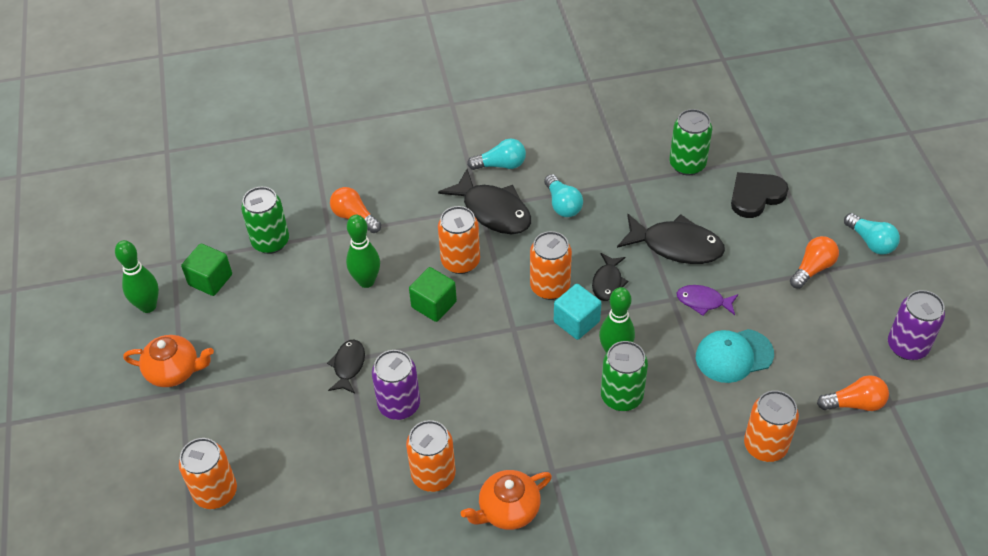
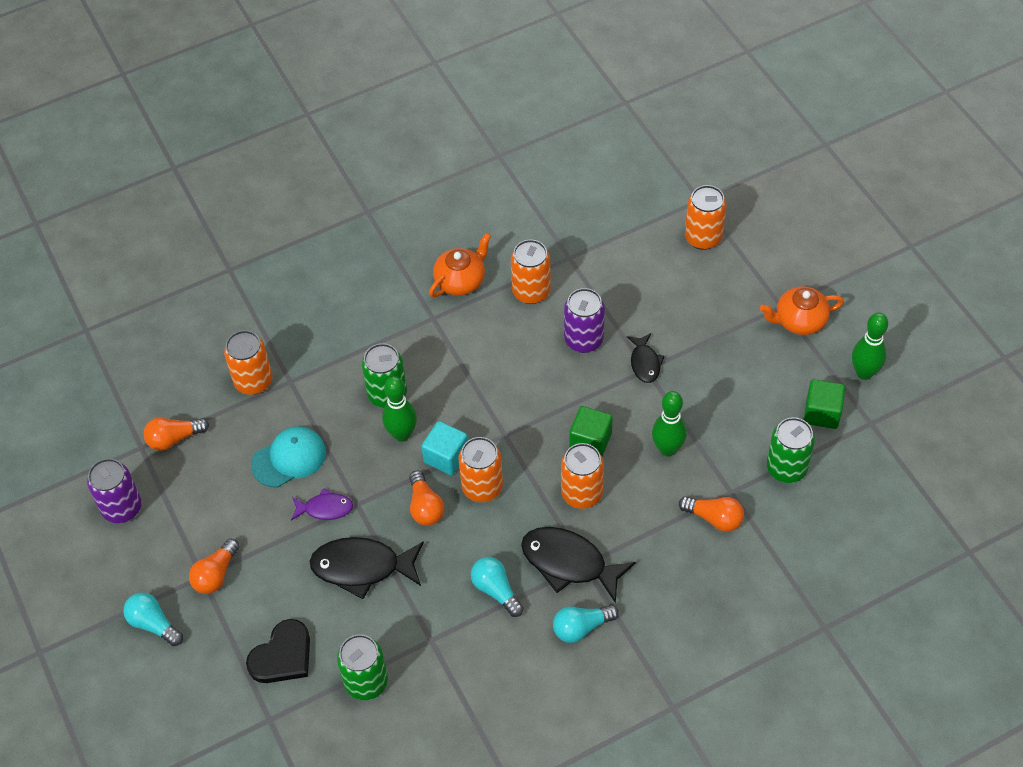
camera: 165 degrees right, 5 degrees up
(608, 282) = (425, 507): black fish -> orange light bulb

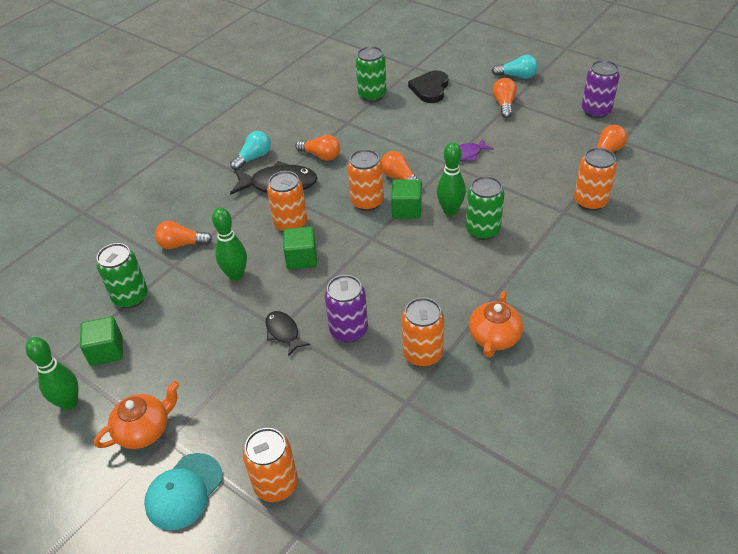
camera: 155 degrees right, 10 degrees down
(289, 458) = (517, 170): turquoise cap -> turquoise cap (184, 491)
(362, 567) = (416, 137): black fish -> none
(446, 457) = (406, 209): turquoise cube -> green cube
(496, 590) = (321, 155): turquoise light bulb -> orange light bulb

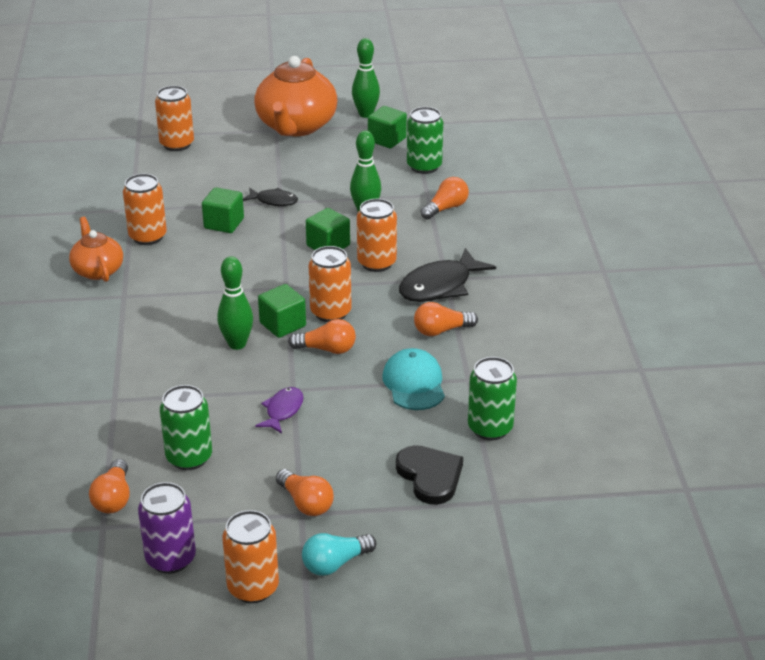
camera: 135 degrees right, 10 degrees down
(144, 430) = (296, 126): orange teapot -> orange teapot, size x1.81
(184, 491) = (231, 120): turquoise cap -> turquoise cap (414, 383)
(253, 158) = (505, 295): turquoise light bulb -> none
(348, 330) = (224, 223): purple can -> green cube
(482, 230) = (185, 342): green can -> green can (189, 457)
(590, 201) = (92, 424): orange can -> orange can (253, 588)

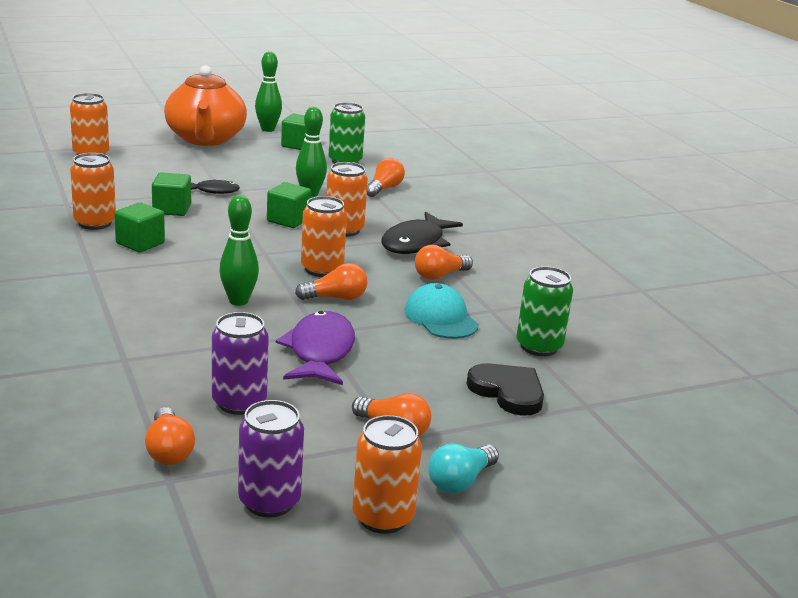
camera: 20 degrees left, 10 degrees down
(98, 270) = (51, 252): orange teapot -> none
(189, 457) = (239, 402): green can -> purple can
(282, 324) = (278, 282): green cube -> green cube (140, 243)
(283, 410) = (320, 351): purple fish -> purple fish, size x1.78

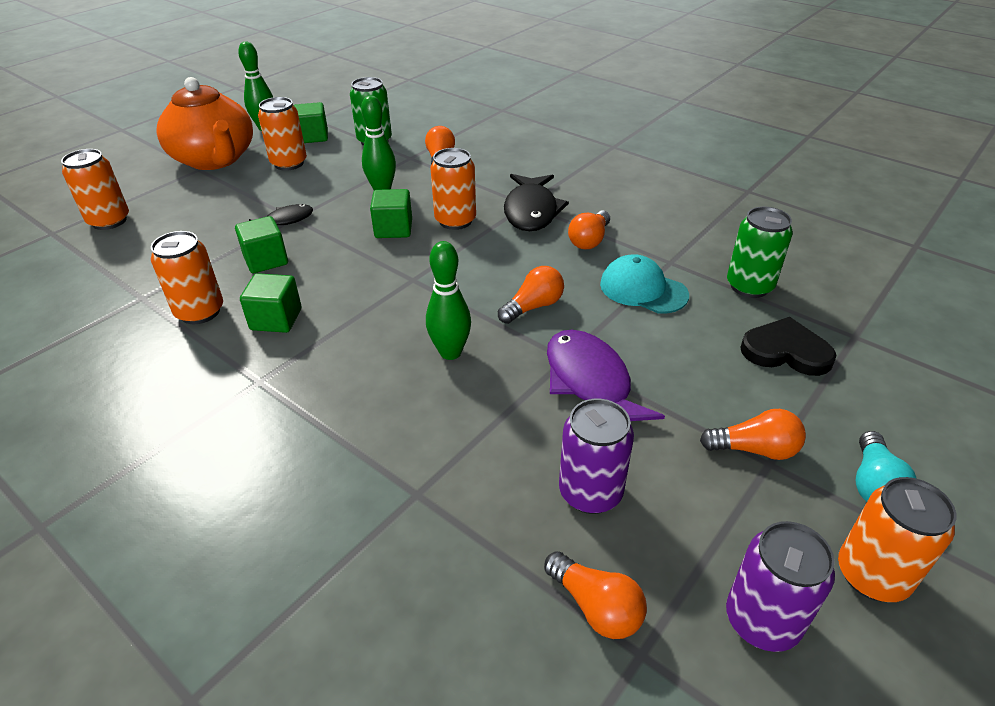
camera: 25 degrees left, 15 degrees up
(322, 269) = (485, 277): orange can -> orange can (289, 163)

